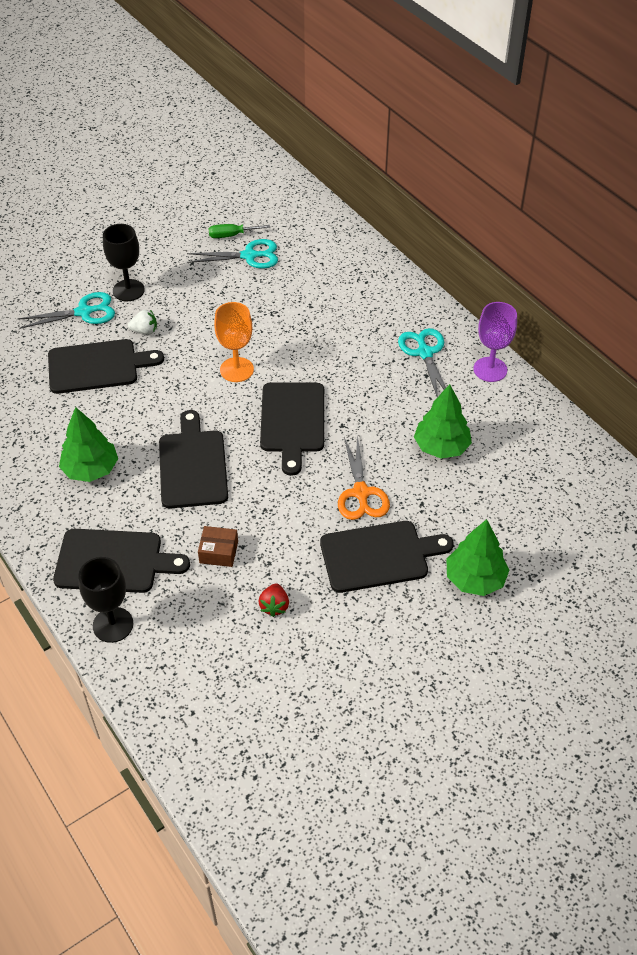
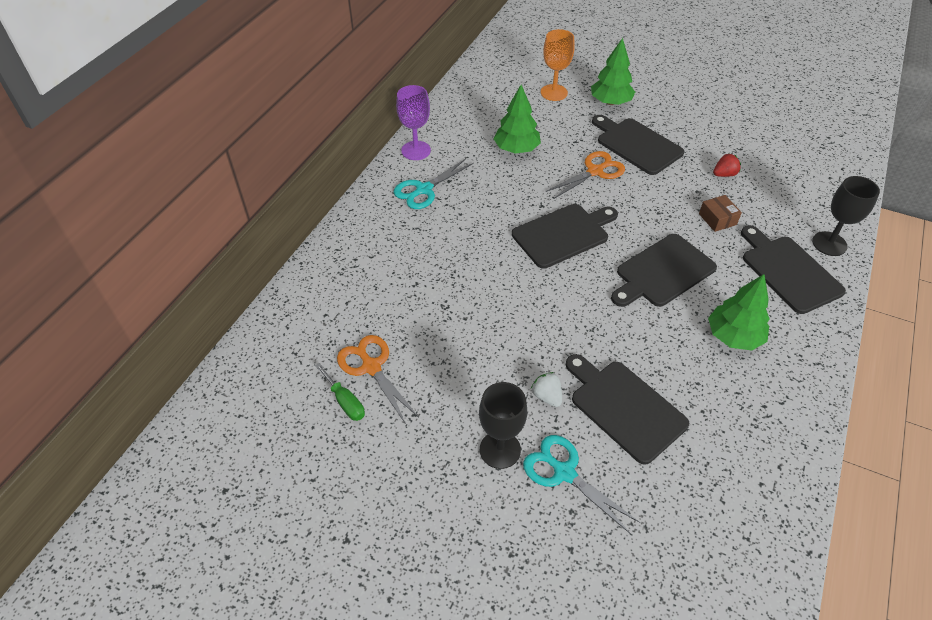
camera: 120 degrees left, 0 degrees up
(236, 370) = (538, 296): orange goblet -> orange goblet (554, 92)
(249, 256) = (371, 367): turquoise scissors -> orange scissors

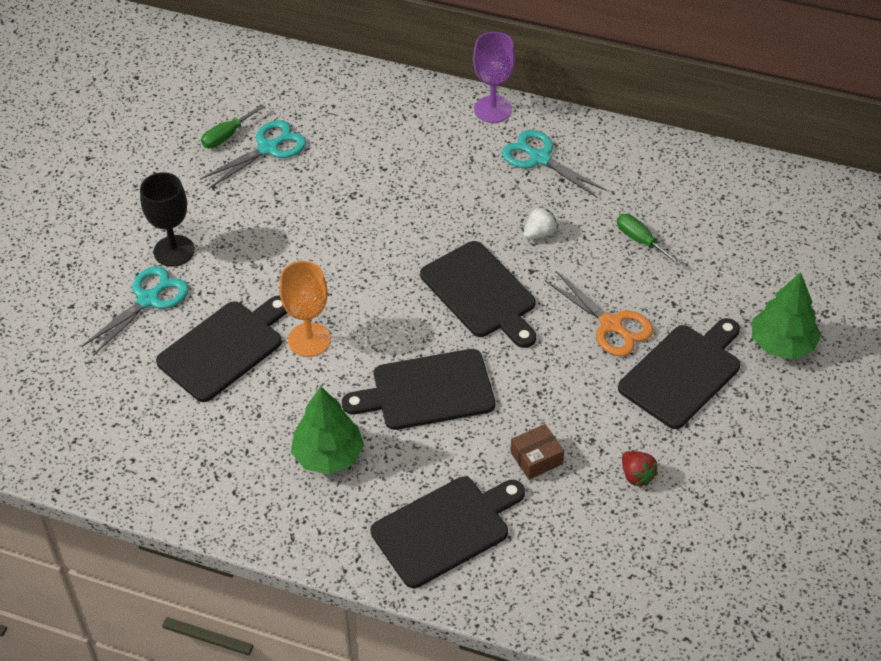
camera: 85 degrees right, 0 degrees up
(371, 367) = (268, 148): orange scissors -> turquoise scissors
(416, 150) = (614, 143): purple goblet -> purple goblet (493, 109)
(516, 149) = (640, 241): green tree -> green screwdriver
(547, 396) = (237, 284): white strawberry -> white strawberry (539, 233)
(554, 92) = (786, 276): orange goblet -> orange goblet (309, 340)
(662, 272) = (427, 391): black cutting board -> black cutting board turned 60 degrees counterclockwise
(829, 244) = (506, 588): black goblet -> none

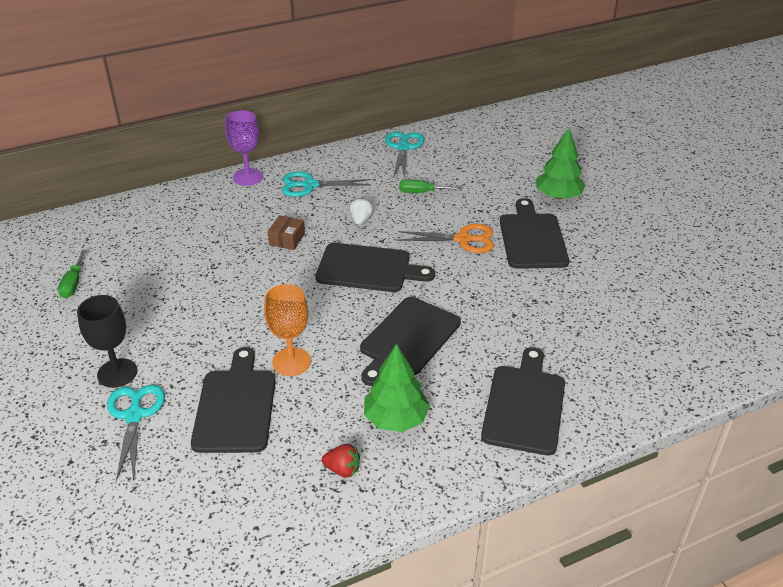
camera: 45 degrees left, 10 degrees down
(268, 148) = (116, 274): turquoise scissors -> turquoise scissors (403, 148)
(536, 458) = (519, 330): brown box -> brown box (287, 239)
(636, 475) = (582, 301): red strawberry -> red strawberry (342, 469)

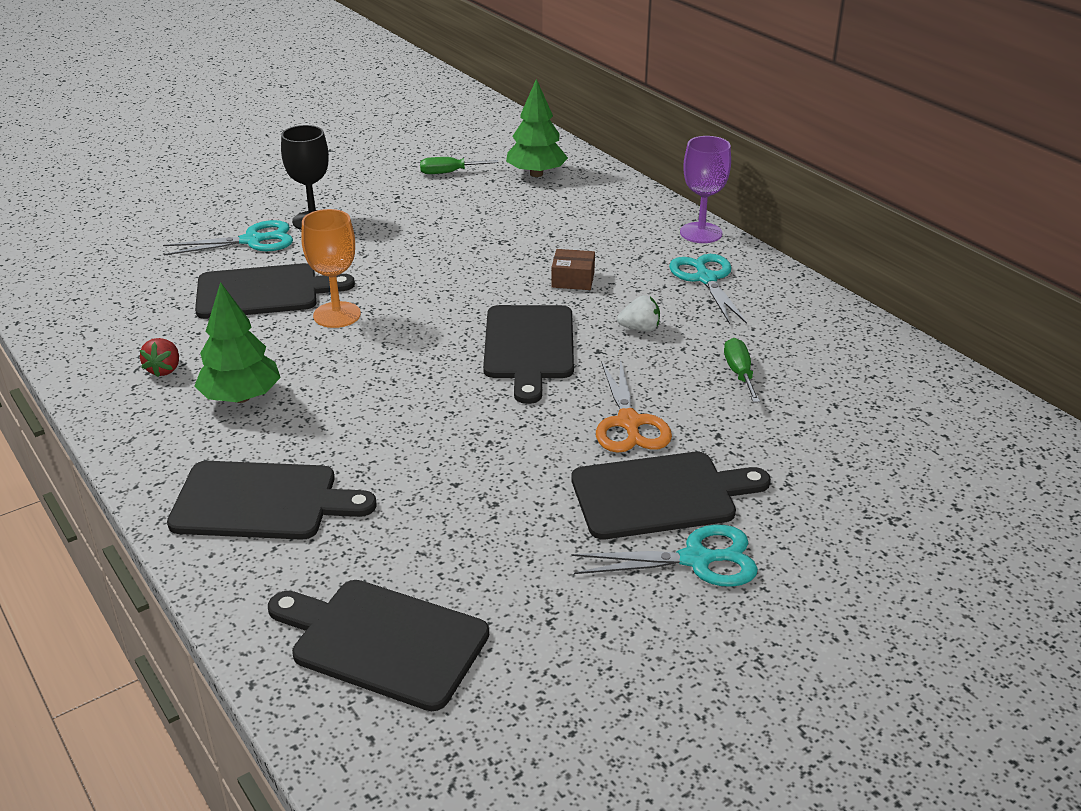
camera: 80 degrees right, 5 degrees down
(403, 148) = (860, 345): turquoise scissors -> turquoise scissors (696, 560)
(407, 339) = (387, 392): black cutting board -> black cutting board (383, 641)
(558, 196) = (808, 523): green tree -> green tree (536, 174)

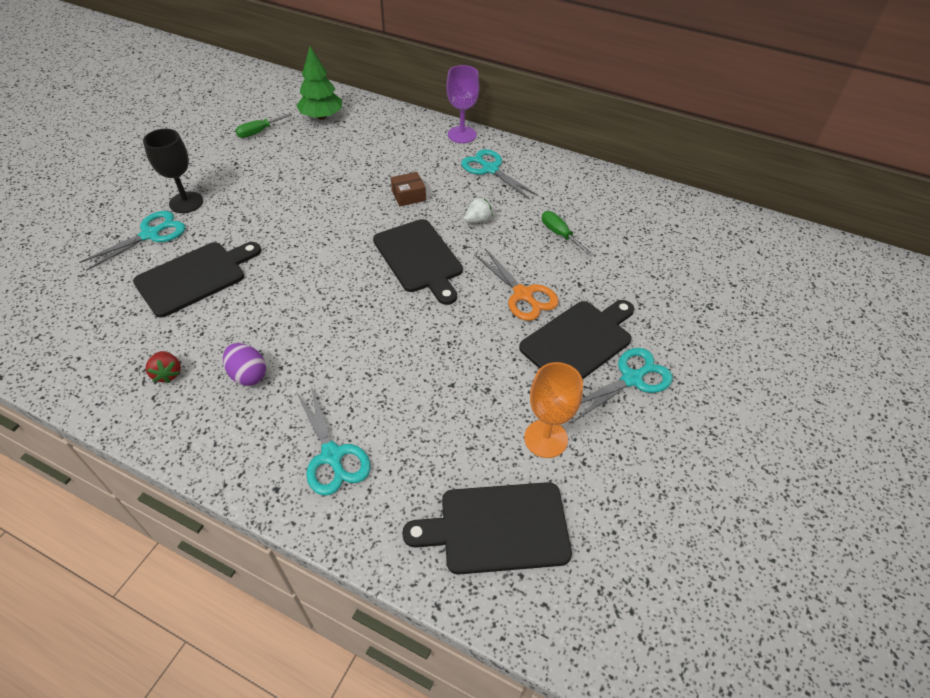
camera: 30 degrees left, 15 degrees up
(241, 397) = (248, 375): green tree -> purple egg
(262, 501) = (332, 456): black cutting board -> turquoise scissors
(337, 315) = (267, 278): orange goblet -> orange goblet (546, 438)

